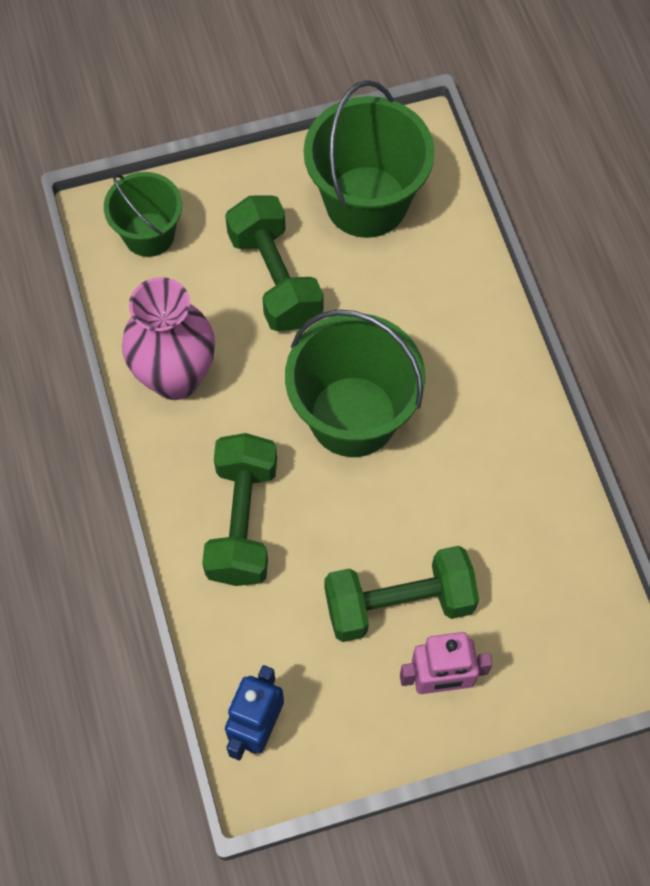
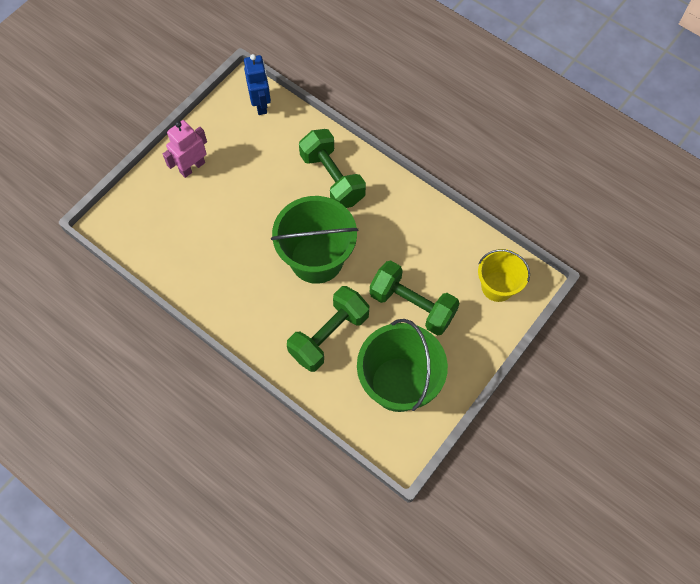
camera: 145 degrees right, 0 degrees up
(149, 234) = (497, 286): green bucket -> yellow bucket
(176, 377) = (419, 222): pink vase -> none
(399, 604) = (233, 187): green dumbbell -> green dumbbell (329, 335)

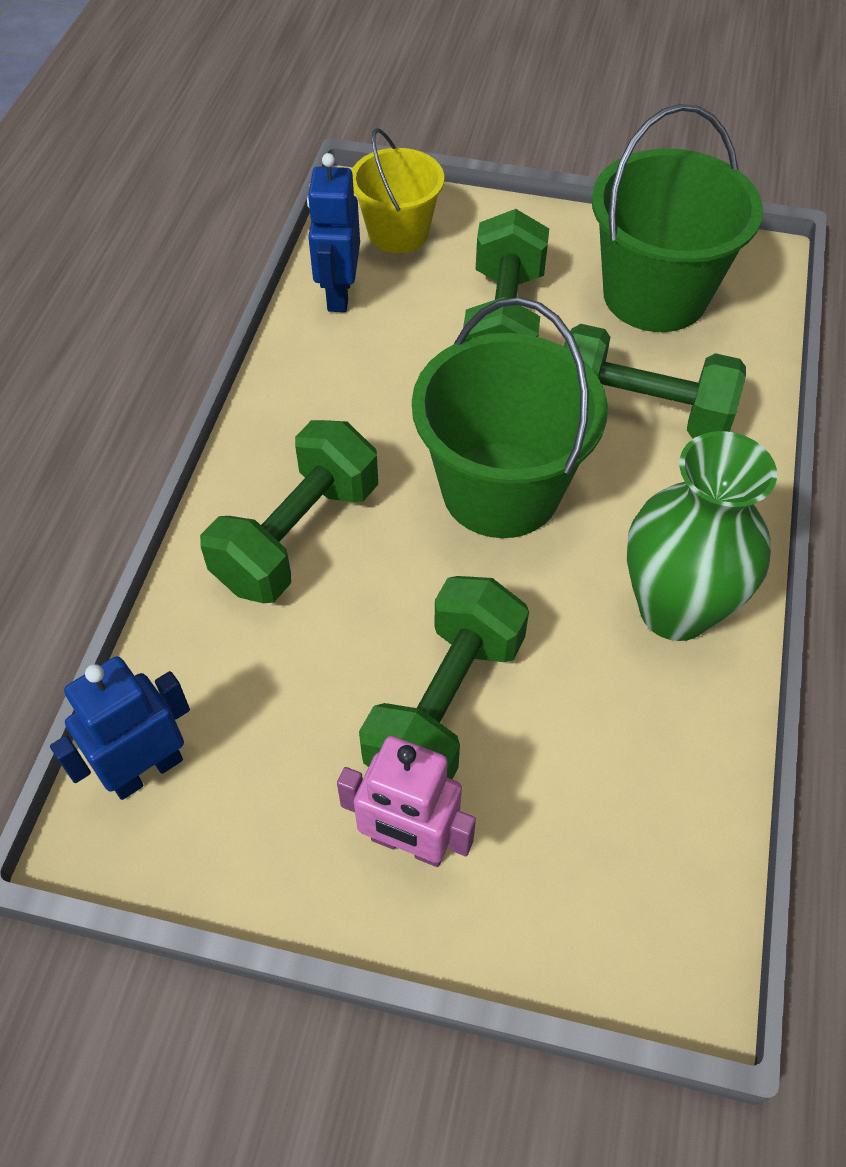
camera: 115 degrees left, 10 degrees down
(227, 293) = (675, 610): none -> green vase
(233, 198) = (445, 705): none -> green dumbbell
(464, 243) = (338, 294): none -> blue robot

